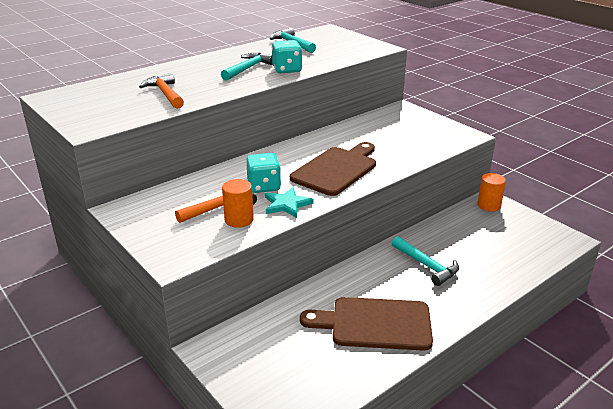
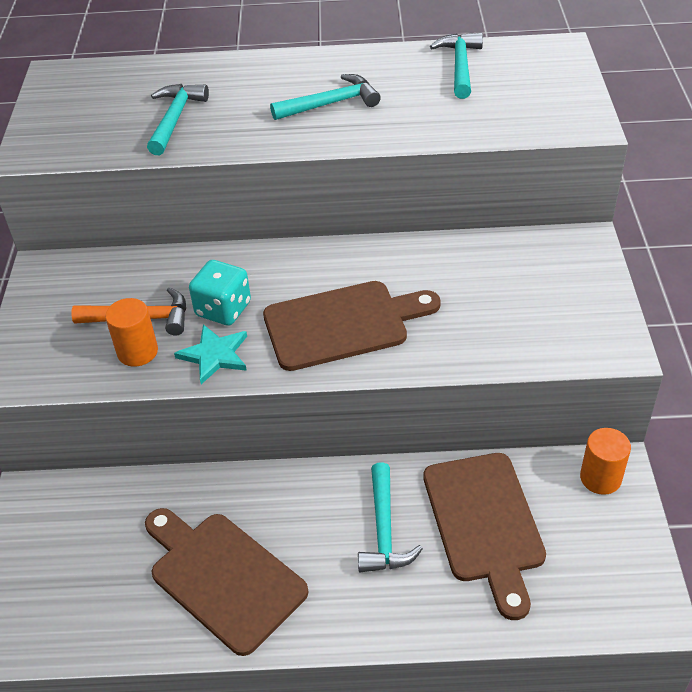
camera: 40 degrees right, 15 degrees up
(165, 94) = (175, 119): orange hammer -> turquoise hammer
(287, 70) = (379, 127): turquoise dice -> none
(466, 242) = (484, 523): none -> brown cutting board

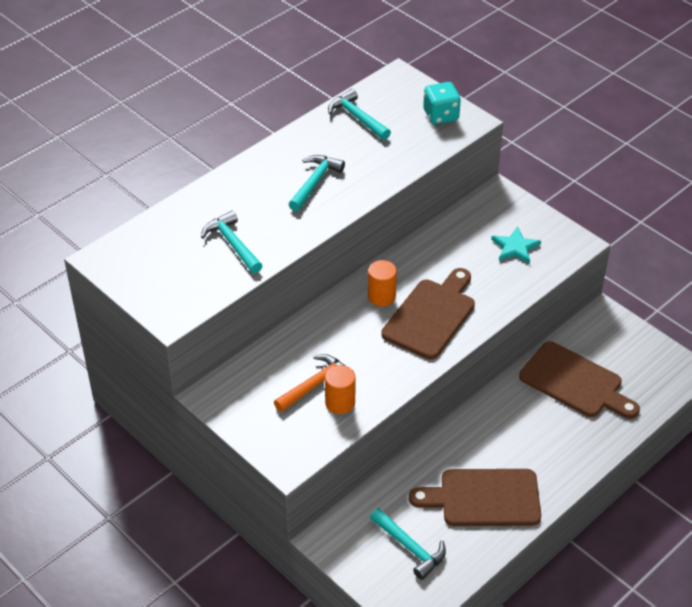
camera: 45 degrees left, 0 degrees up
(214, 355) = (385, 376): turquoise star -> turquoise star (515, 247)
(223, 309) = (355, 349): turquoise dice -> turquoise dice (441, 115)
(384, 530) = (533, 419): turquoise hammer -> turquoise hammer (410, 547)
(600, 478) = (602, 323): orange cylinder -> orange cylinder (381, 296)

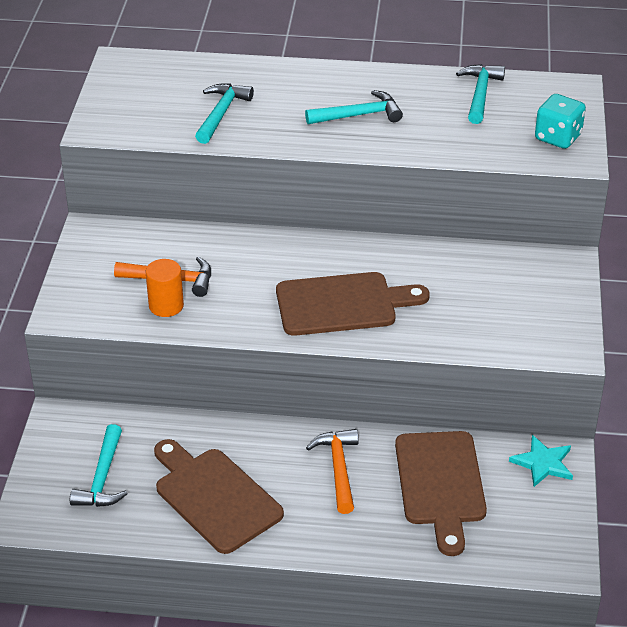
camera: 50 degrees right, 5 degrees down
(381, 296) = (328, 261): orange cylinder -> none
(515, 247) = (507, 310): turquoise star -> turquoise star (543, 463)
(517, 421) = (338, 469): none -> orange hammer

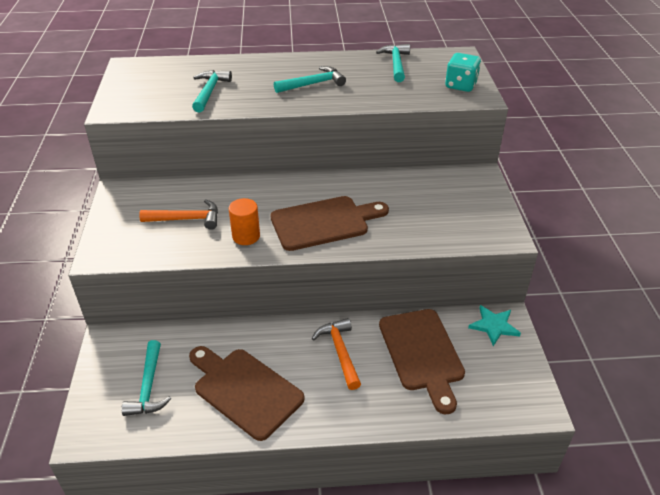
camera: 10 degrees left, 0 degrees up
(166, 306) = (185, 239): orange cylinder -> orange cylinder (246, 236)

